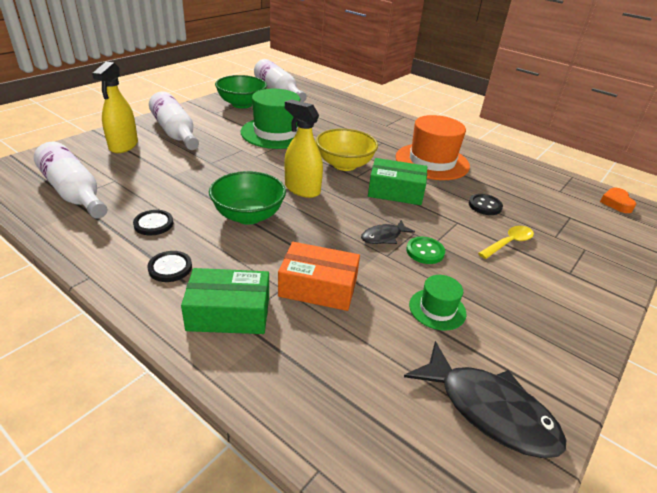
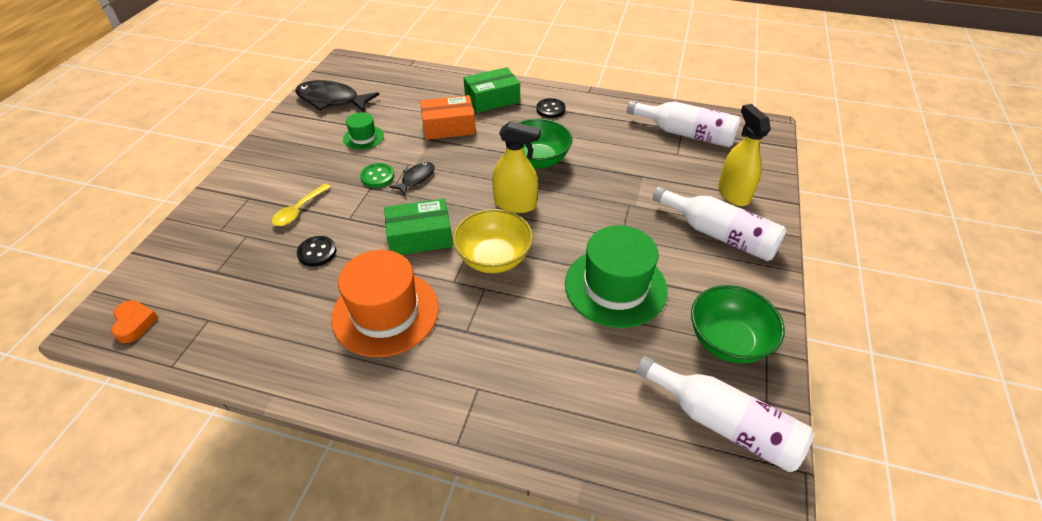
camera: 160 degrees right, 10 degrees up
(153, 224) = (597, 131): black button -> none

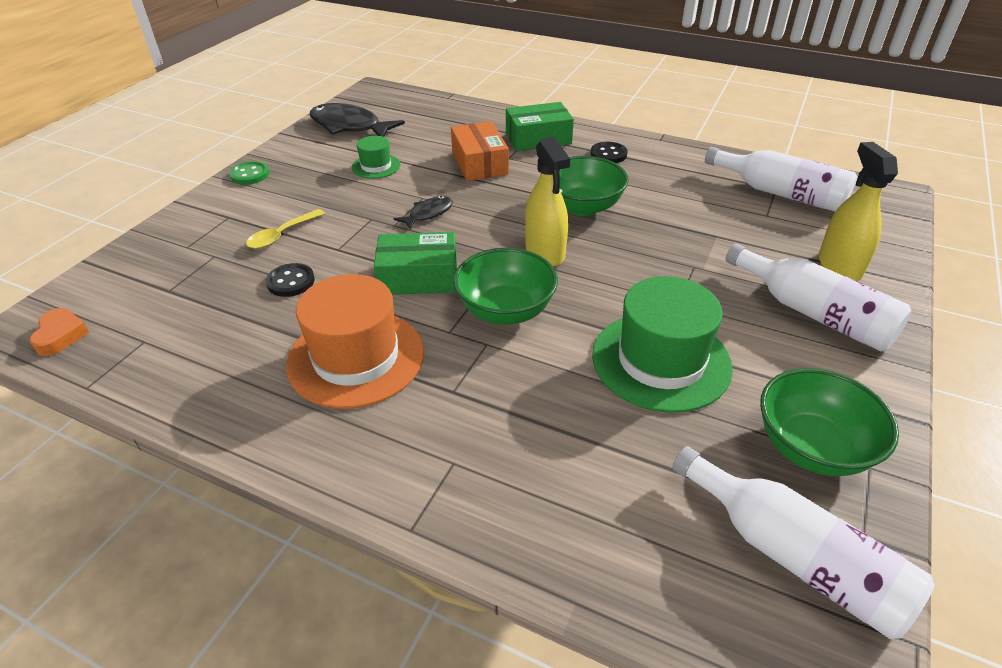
camera: 10 degrees right, 5 degrees down
(377, 176) = (382, 208): green button -> green button (250, 174)
(448, 127) = (479, 163): orange box -> orange box turned 75 degrees clockwise
(494, 258) = (505, 310): yellow bowl -> green bowl
(515, 204) = (545, 252): yellow spray bottle -> yellow spray bottle turned 45 degrees clockwise

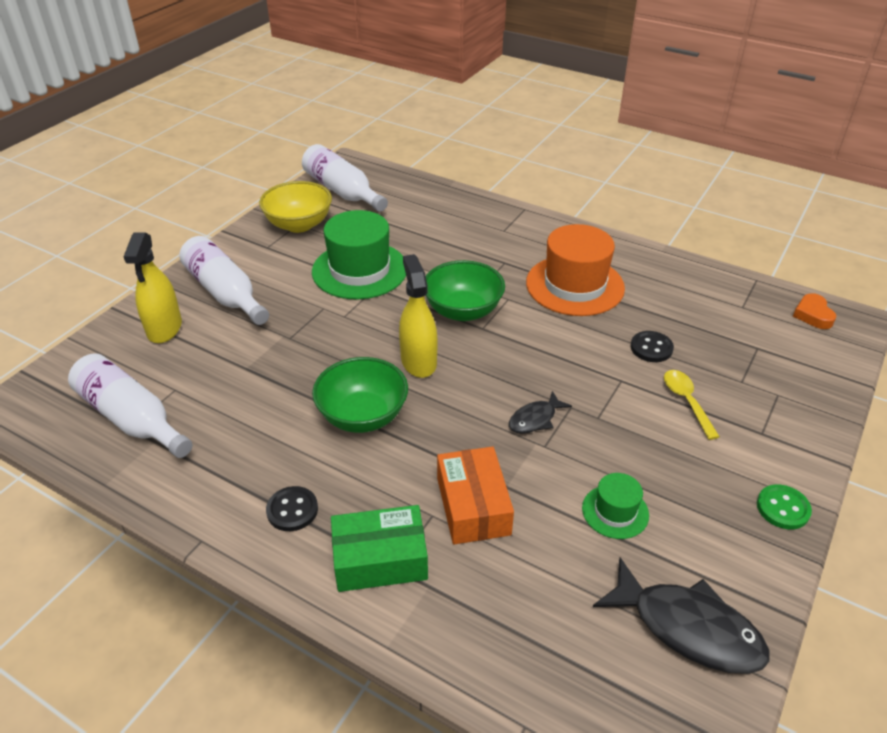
camera: 175 degrees left, 0 degrees up
(281, 235) = (686, 401): yellow spoon -> yellow spoon turned 60 degrees counterclockwise
(418, 277) = (537, 344): green box -> none
(812, 447) = (299, 224): green bowl -> yellow bowl

